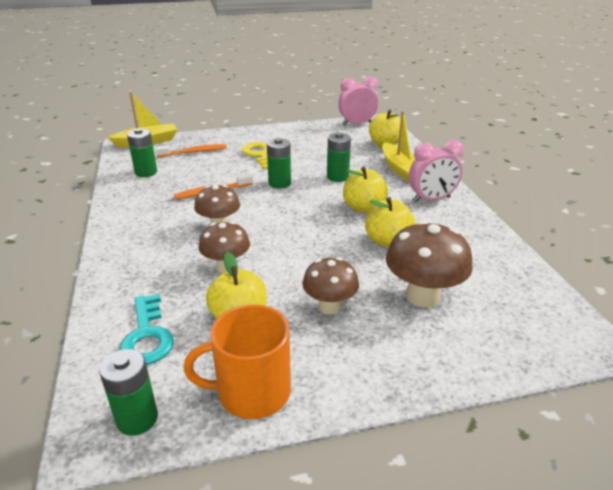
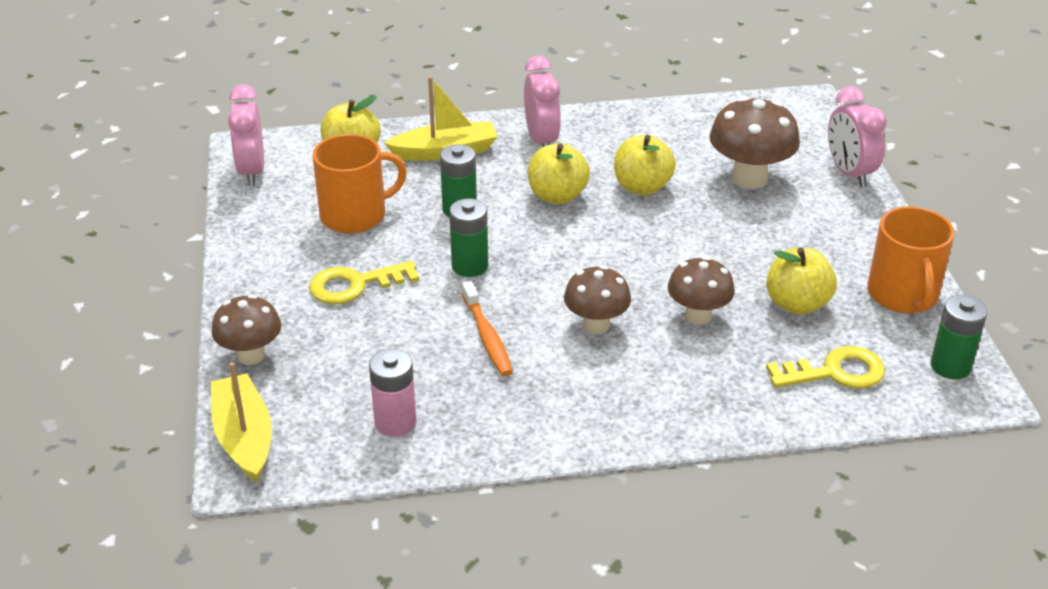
camera: 85 degrees left, 5 degrees up
(146, 172) = (395, 422): green battery -> pink battery
(147, 336) = (835, 372): turquoise key -> yellow key
(194, 152) = (319, 366): orange toothbrush -> none
(324, 150) = (355, 215): none -> orange mug
(329, 306) = (771, 240): brown mushroom -> brown mushroom (251, 355)
(462, 366) = (849, 173): none -> pink clock

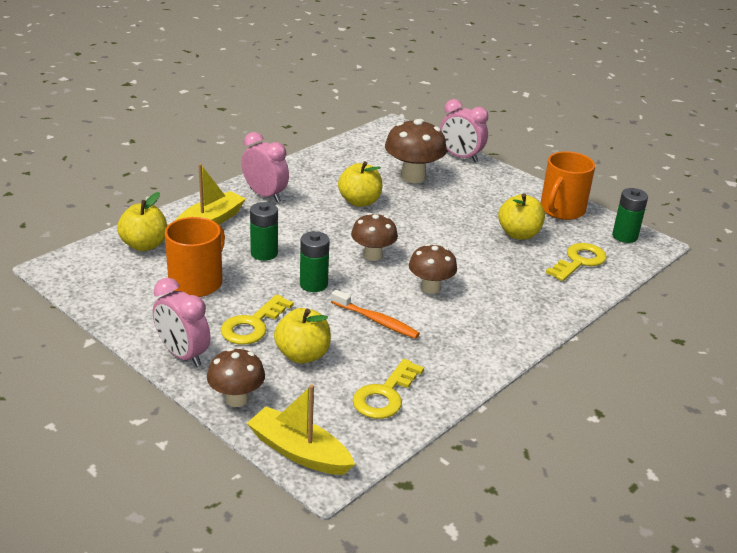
camera: 40 degrees left, 5 degrees down
(252, 171) = (81, 282): pink clock -> pink clock (183, 355)
(395, 422) = (385, 395): pink battery -> yellow key
(557, 196) = (316, 224): yellow apple -> yellow apple (302, 355)
(698, 316) = (478, 260): brown mushroom -> brown mushroom (373, 255)
(903, 295) = (561, 210): orange mug -> orange mug turned 75 degrees clockwise

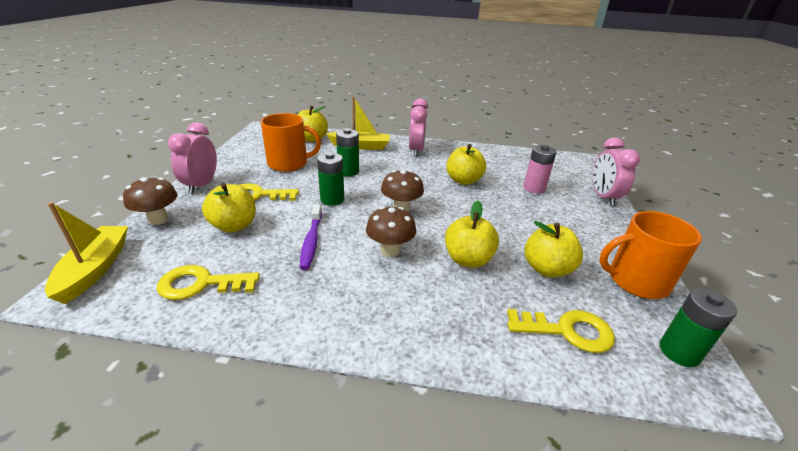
camera: 55 degrees right, 0 degrees up
(376, 321) = (311, 241): orange toothbrush -> purple toothbrush
(413, 177) = (534, 188): brown mushroom -> pink battery
(477, 259) = (468, 259): none -> yellow apple

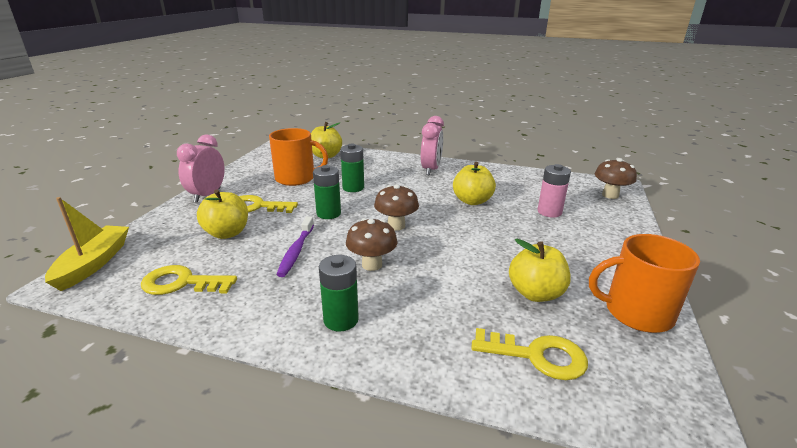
camera: 10 degrees right, 5 degrees down
(158, 219) = (160, 224): brown mushroom -> brown mushroom (610, 195)
(360, 146) = (373, 164): yellow boat -> none
(468, 259) = (451, 278): yellow apple -> none
(603, 197) = (628, 225): pink clock -> none
(679, 352) = (661, 389): green battery -> green battery (341, 320)

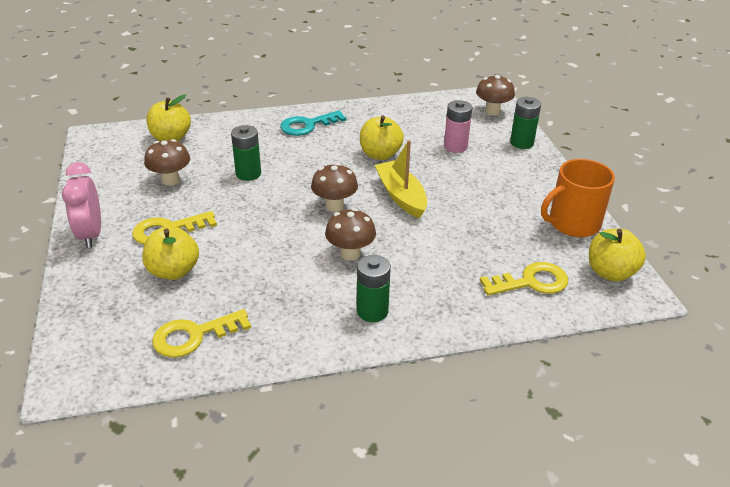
camera: 30 degrees left, 10 degrees up
(94, 263) = (70, 354): yellow boat -> yellow boat (401, 196)
(296, 178) = (171, 180): orange mug -> brown mushroom
(296, 251) = (268, 265): purple toothbrush -> none
(328, 213) = (255, 213): green battery -> green battery (521, 143)
(431, 169) = (307, 125): pink clock -> turquoise key
(535, 293) = (497, 232): yellow apple -> yellow apple (610, 272)

